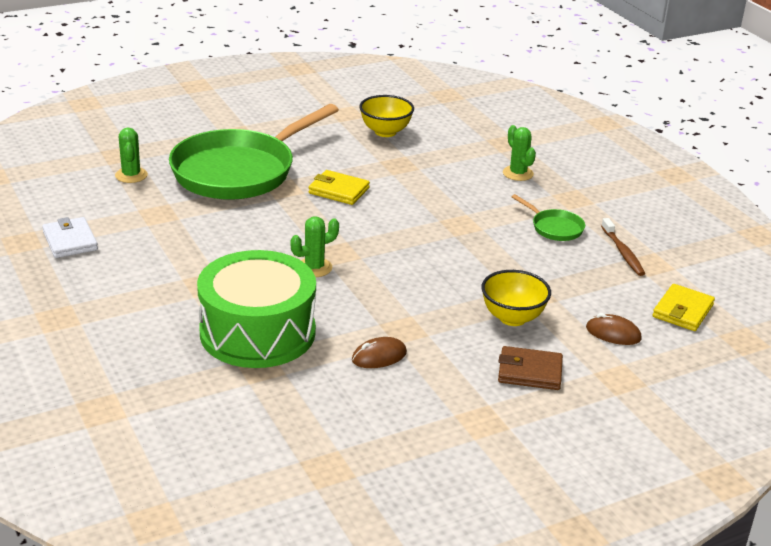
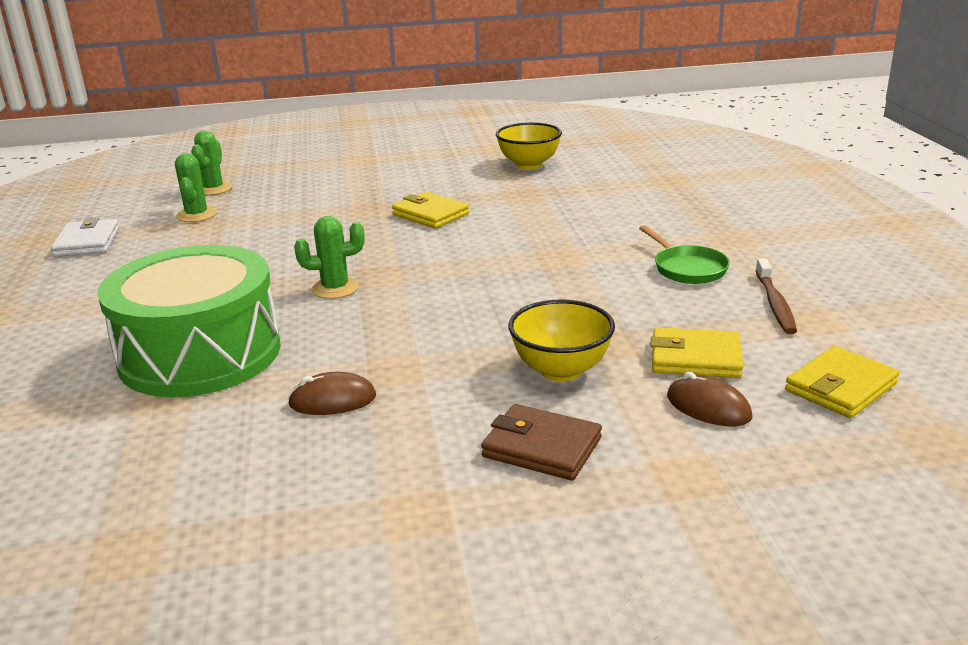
camera: 20 degrees right, 5 degrees down
(239, 171) = (332, 191): green pan -> none
(518, 173) = (669, 210): green cactus -> green cactus (196, 215)
(591, 300) = (695, 358): none -> yellow wallet

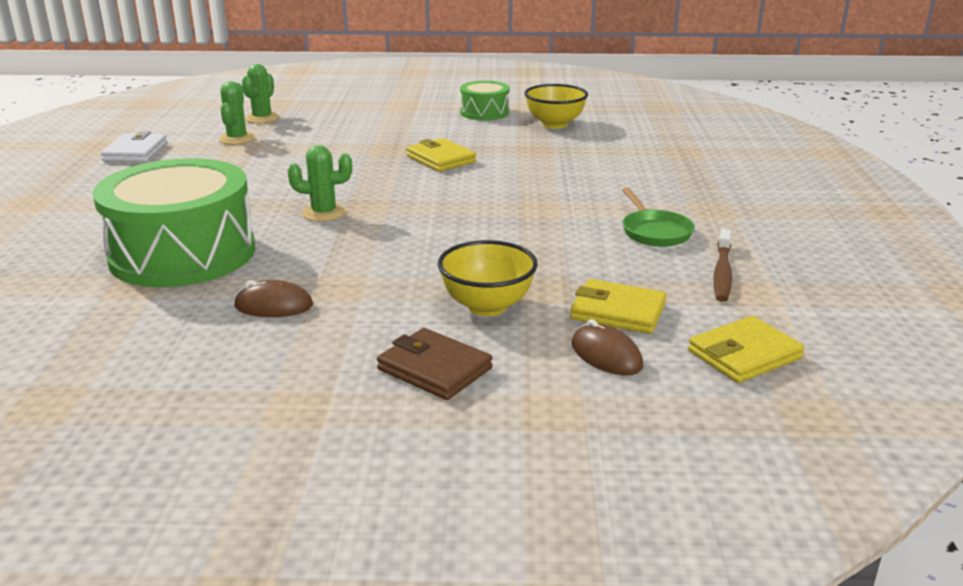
camera: 10 degrees right, 0 degrees up
(450, 159) = (484, 112): none -> green drum

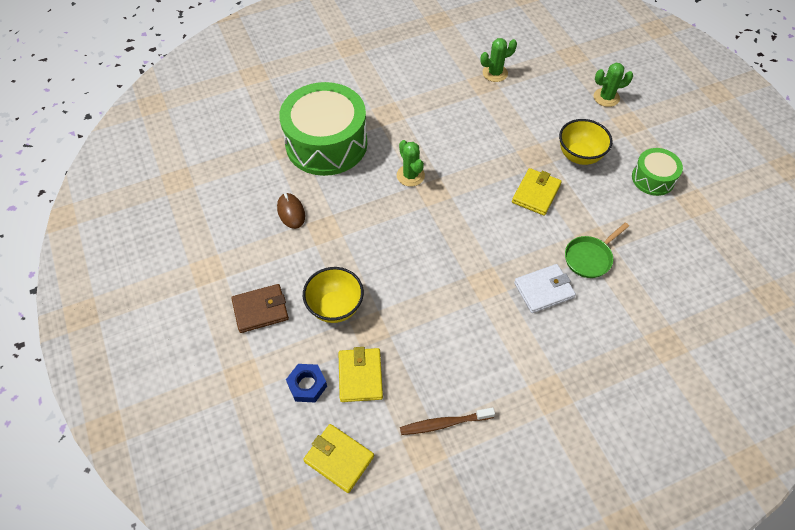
camera: 65 degrees right, 30 degrees up
(135, 152) = (441, 42): white wallet -> white wallet (543, 290)
(262, 118) = (540, 64): green cactus -> green cactus (606, 97)
(434, 369) = (260, 310): brown wallet -> brown wallet turned 60 degrees clockwise
(554, 124) = (662, 234): yellow bowl -> yellow bowl (579, 156)
(606, 355) = (307, 385): brown mouse -> blue nut
(654, 232) = (487, 365): green pan -> green pan (589, 257)

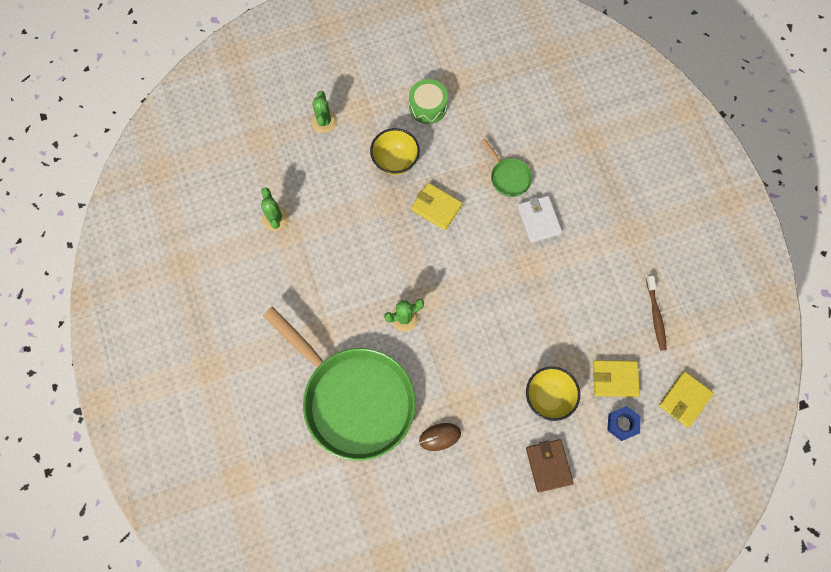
camera: 85 degrees left, 15 degrees up
(326, 143) = (353, 399): green drum -> green pan

